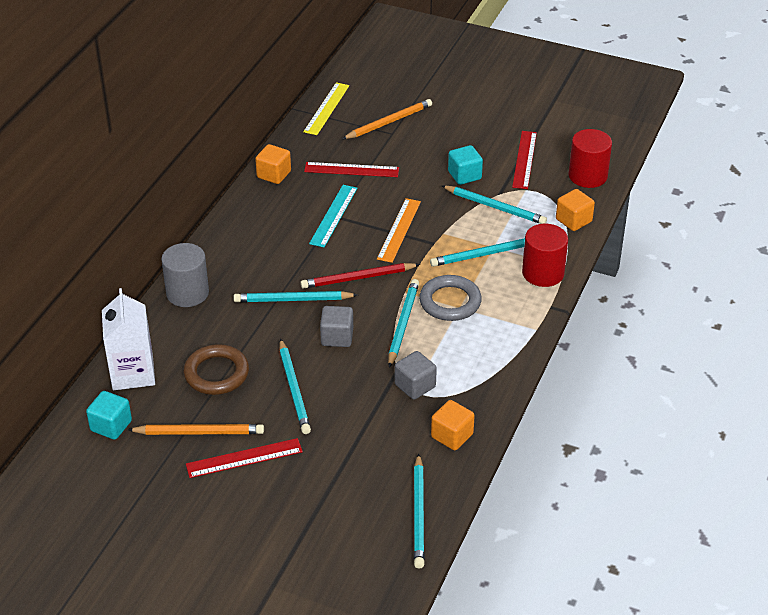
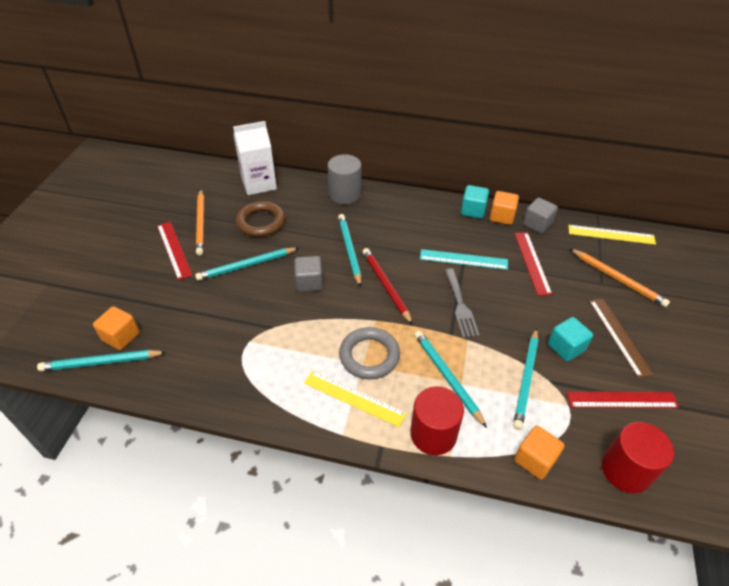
camera: 80 degrees right, 5 degrees up
(111, 426) = (208, 183): turquoise cube -> turquoise cube (473, 210)
(399, 230) = (460, 306): orange ruler -> grey fork
(403, 324) = (332, 324): turquoise pencil -> none
(415, 386) = (254, 342): grey cube -> grey cube (537, 224)
(452, 436) = (191, 376): orange cube -> orange cube (121, 336)
(458, 141) = (619, 336): none -> brown ruler
(497, 318) = (354, 397): none -> yellow ruler

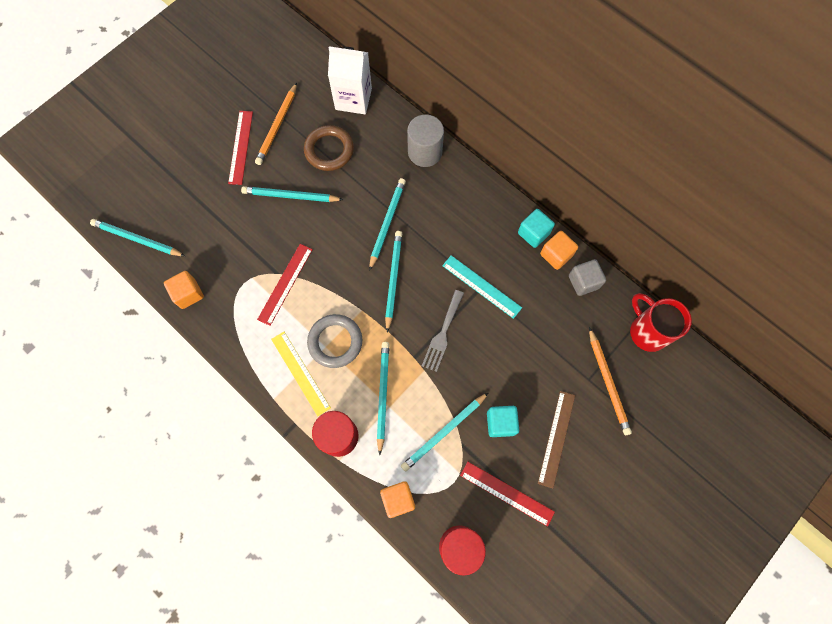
camera: 30 degrees right, 25 degrees up
(121, 336) = (161, 221): orange cube -> orange cube (188, 294)
(309, 282) = (331, 242): grey cube -> none
(386, 286) = (393, 280): red pencil -> turquoise pencil
(532, 262) = (542, 323): red ruler -> red ruler (285, 284)
(611, 234) = (647, 331): yellow ruler -> red mug

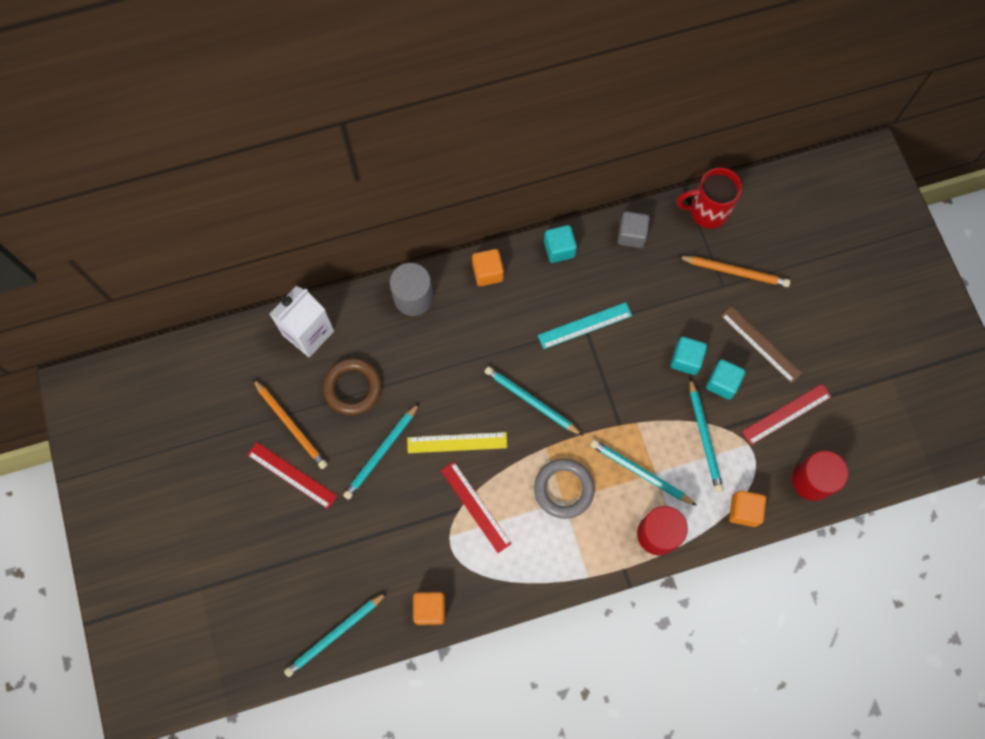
camera: 60 degrees left, 0 degrees up
(300, 373) = (576, 538): yellow ruler -> yellow ruler (457, 442)
(387, 223) = (469, 375): turquoise pencil -> none
(442, 334) = (611, 386): grey fork -> none
(502, 382) = (686, 360): none -> turquoise cube
(556, 255) = (592, 242): orange cube -> orange cube (488, 272)

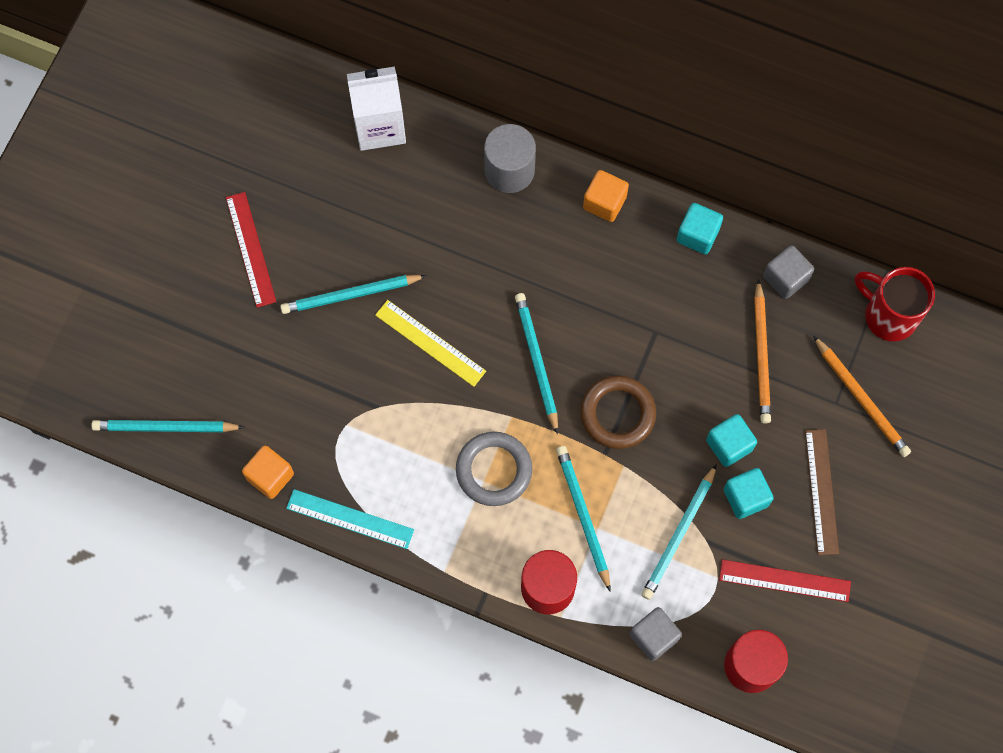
camera: 40 degrees right, 0 degrees up
(290, 425) = (289, 201): orange pencil -> orange pencil (761, 354)
(353, 388) = (377, 212): brown ring -> brown ring (617, 414)
(475, 506) = (395, 417): red ruler -> none
(585, 325) = (656, 330): turquoise ruler -> turquoise ruler (350, 519)
(744, 511) = (653, 637): orange cube -> grey cube

